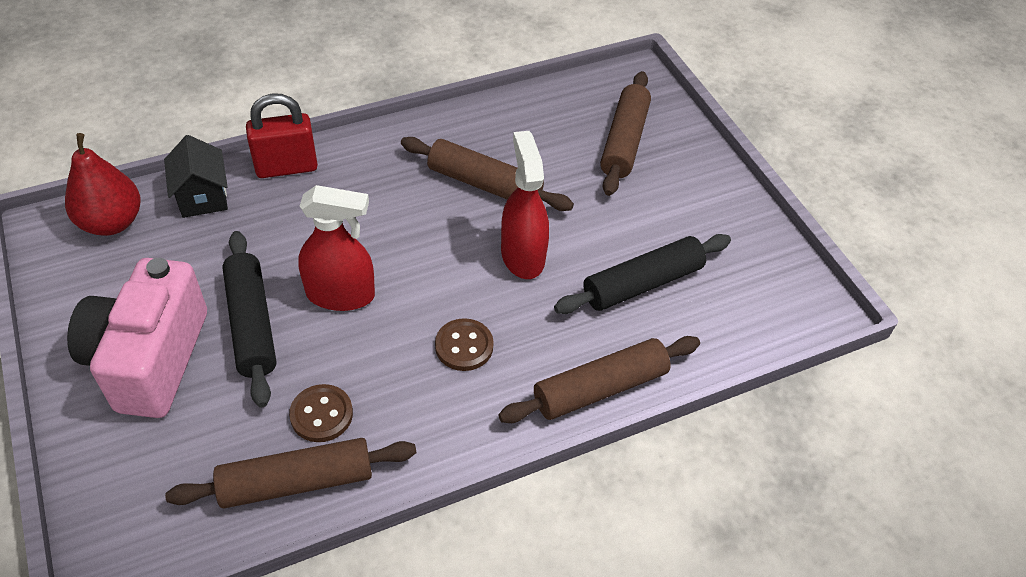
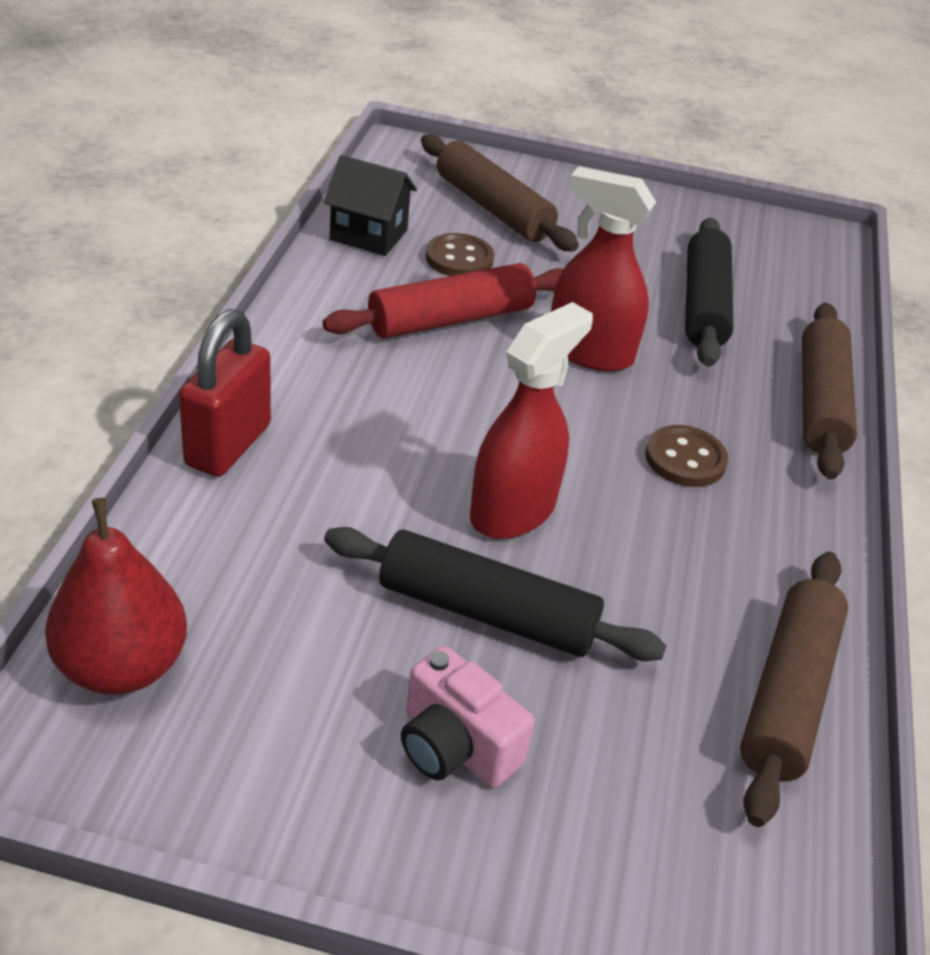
camera: 55 degrees left, 10 degrees down
(150, 359) = (455, 746): pink camera -> pink camera, size x0.53
(203, 197) = (187, 547): black house -> black house (368, 235)
(321, 414) = (696, 621): brown button -> brown button (459, 259)
(485, 184) = (450, 319): brown rolling pin -> red rolling pin

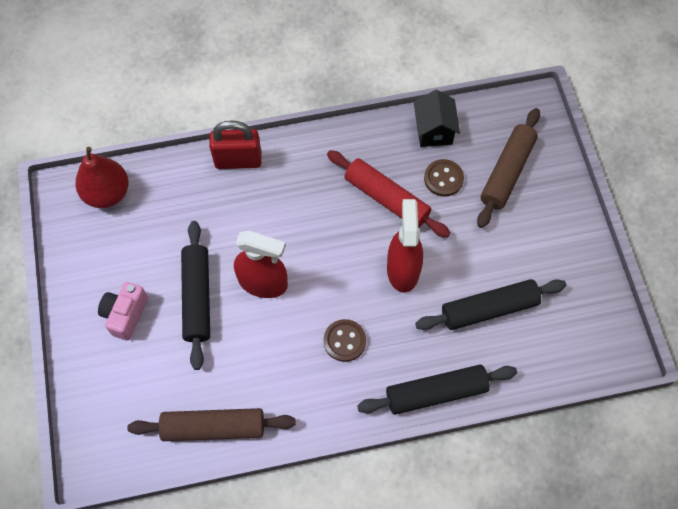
camera: 70 degrees right, 25 degrees up
(821, 402) = (436, 393): brown rolling pin -> black rolling pin

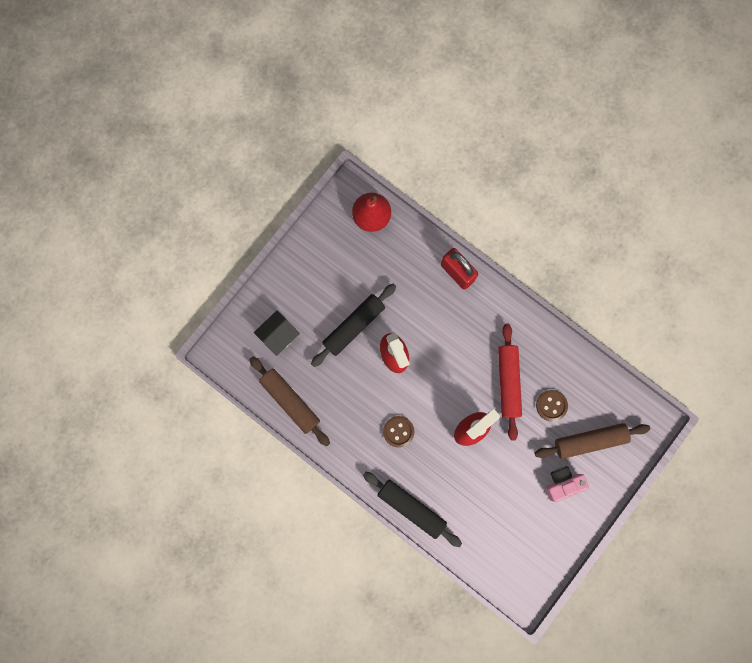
camera: 50 degrees right, 15 degrees up
(125, 315) = (311, 296): pink camera -> pink camera (562, 483)
(434, 131) = (580, 373): black house -> black house (279, 335)
(489, 308) = (488, 499): black rolling pin -> none

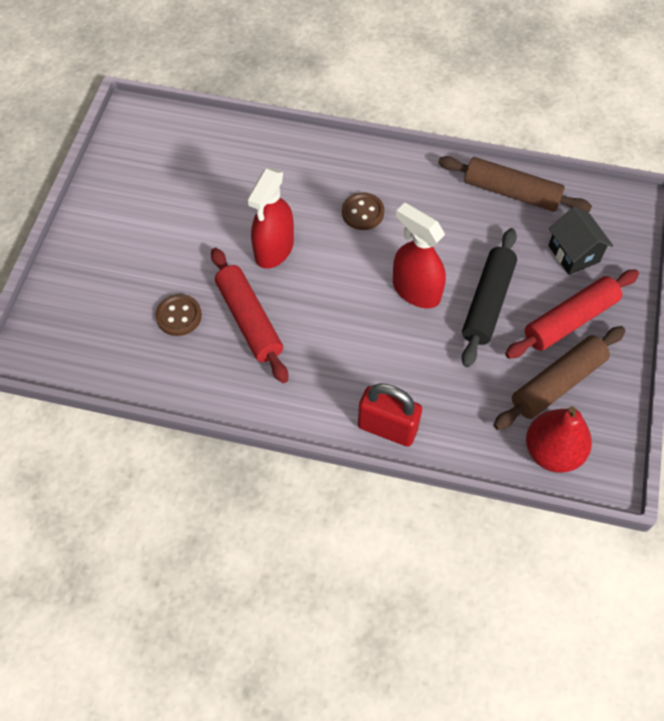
camera: 155 degrees right, 20 degrees down
(279, 335) = (573, 254): black house -> black house turned 45 degrees counterclockwise
(311, 291) = (570, 320): none -> red rolling pin
(411, 508) = (305, 146): black rolling pin -> none
(562, 483) = (130, 237): pink camera -> none
(589, 441) = (111, 296): brown rolling pin -> brown rolling pin (557, 383)

